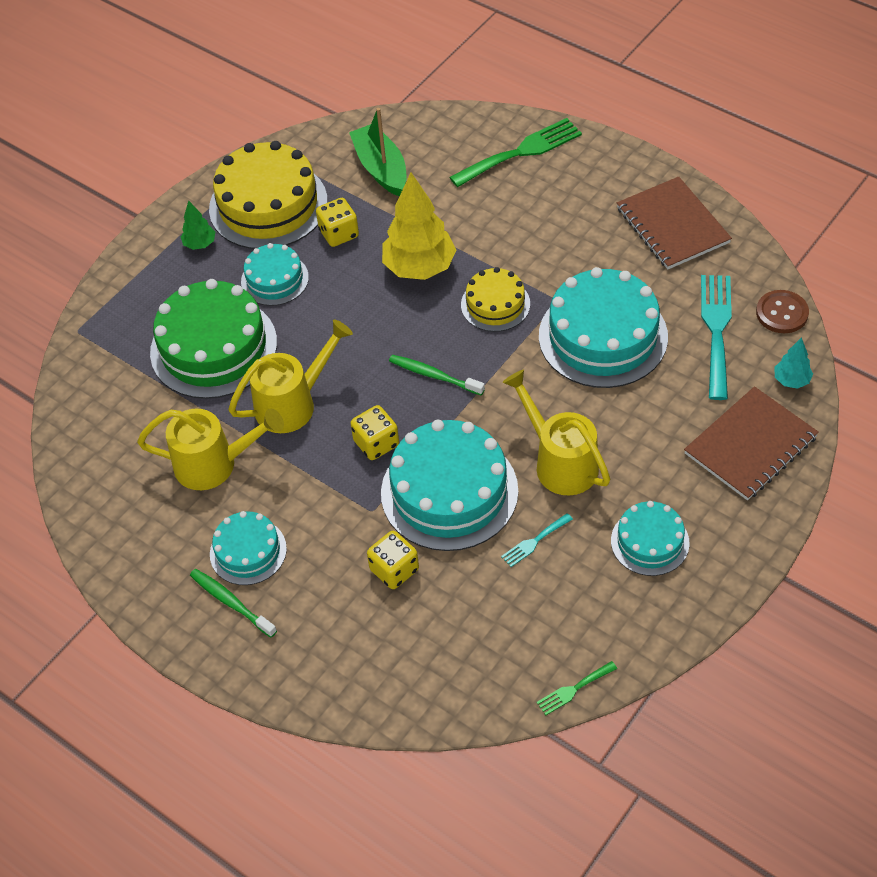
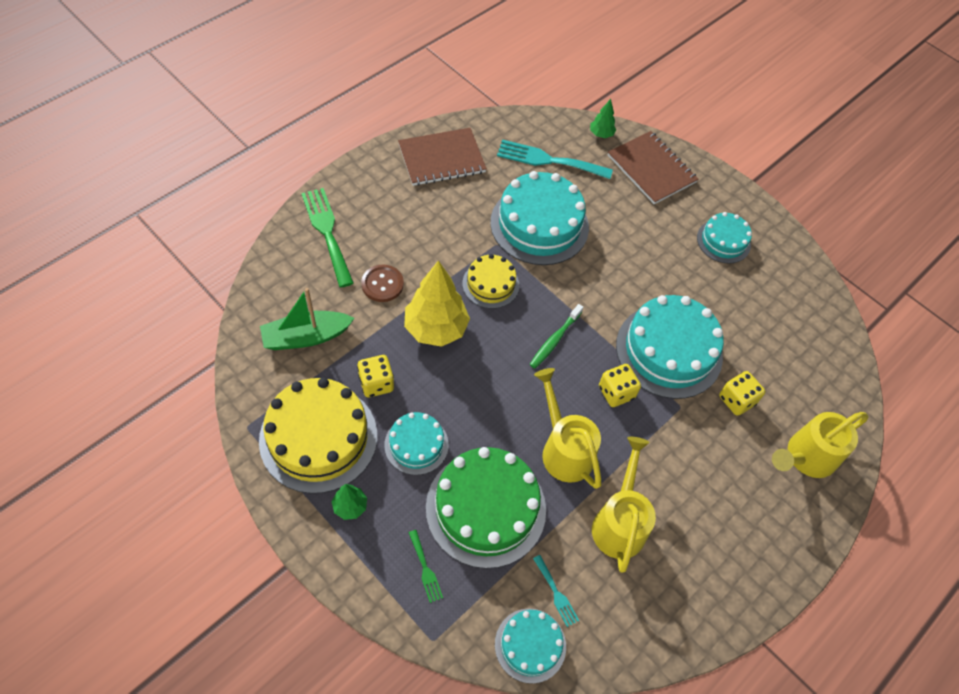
camera: 90 degrees left, 5 degrees up
(231, 602) = (760, 524): green toothbrush -> none
(248, 551) = (712, 505): turquoise cake -> turquoise cake (530, 645)
(534, 542) = (718, 306): turquoise fork -> turquoise fork (556, 593)
(560, 462) = (650, 276): yellow watering can -> yellow watering can (805, 457)
(573, 689) = (836, 309): green fork -> green fork (425, 569)
(782, 313) = (542, 123): brown button -> brown button (382, 284)
(791, 380) = (601, 134): turquoise tree -> green tree

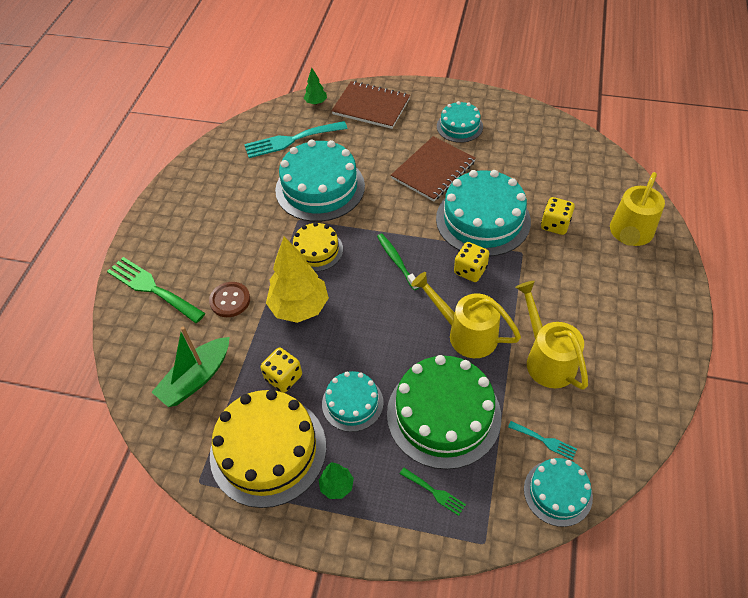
camera: 25 degrees left, 5 degrees down
(442, 158) = (206, 183): brown notebook -> brown notebook (433, 170)
(555, 340) = (396, 261): green toothbrush -> green toothbrush turned 150 degrees clockwise

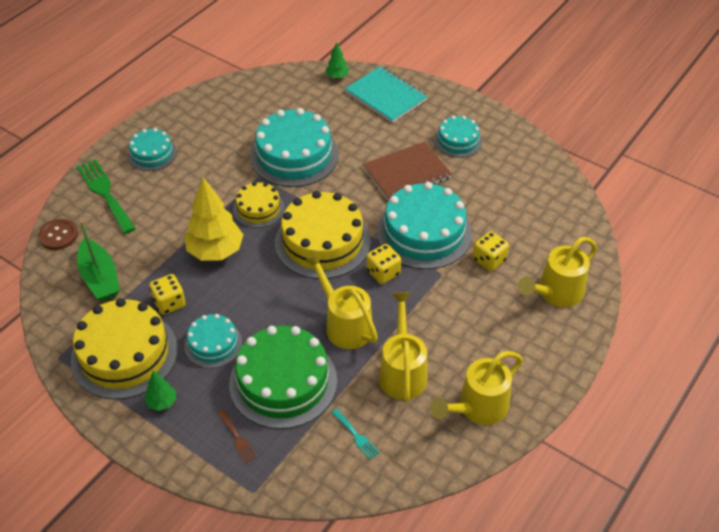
camera: 20 degrees right, 5 degrees down
(196, 378) = (100, 278): green boat -> green boat turned 90 degrees counterclockwise
(230, 300) = (162, 225): brown button -> brown button (58, 235)
(291, 140) = (294, 104): turquoise fork -> none
(371, 106) = (386, 96): brown notebook -> turquoise notebook
(396, 261) = (322, 242): green toothbrush -> yellow cake
(435, 492) = (237, 438): green fork -> brown fork
(557, 492) = (340, 479): turquoise cake -> turquoise cake (152, 154)
(634, 368) = (477, 408): none -> yellow watering can

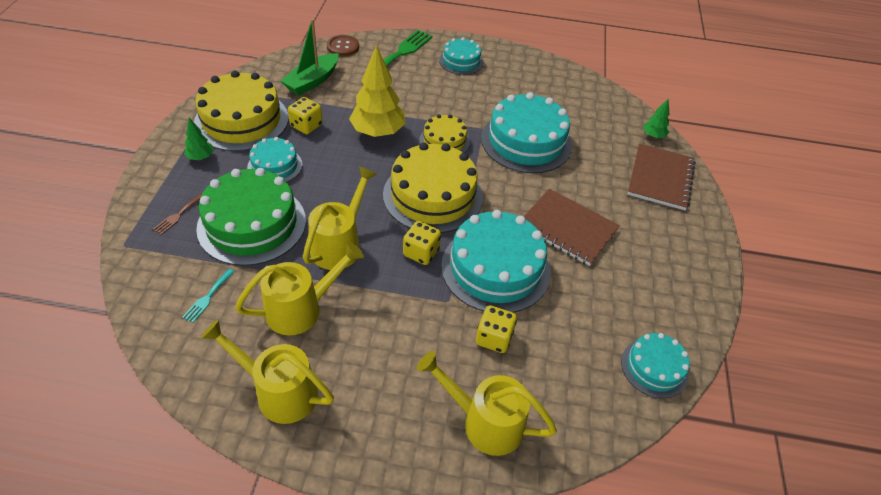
camera: 60 degrees right, 0 degrees up
(386, 96) = (660, 178): turquoise notebook -> brown notebook
(458, 141) = (649, 255): turquoise cake -> turquoise cake (654, 367)

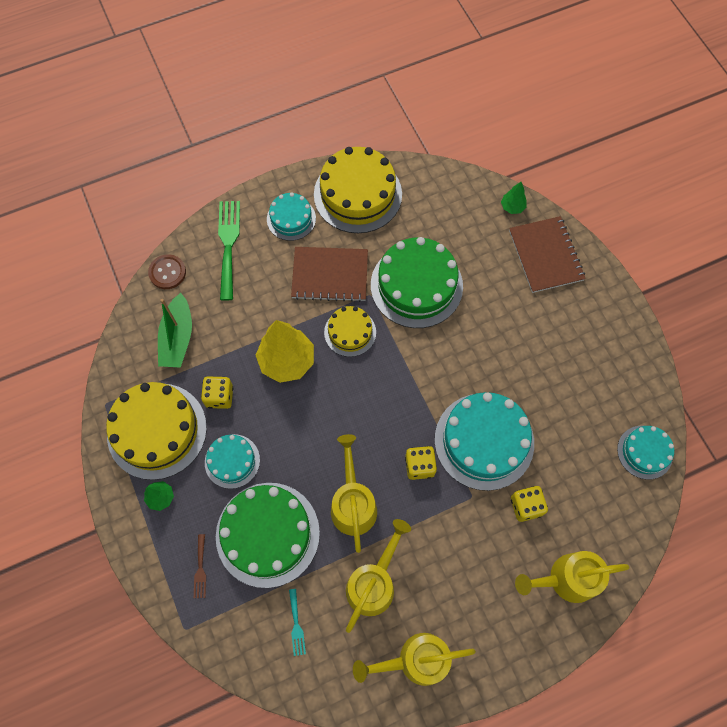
camera: 30 degrees left, 20 degrees up
(433, 195) = (385, 401): yellow cake -> yellow cake (358, 194)
(526, 141) = (416, 285): turquoise cake -> green cake
(567, 228) = (510, 362): brown notebook -> brown notebook (330, 275)

